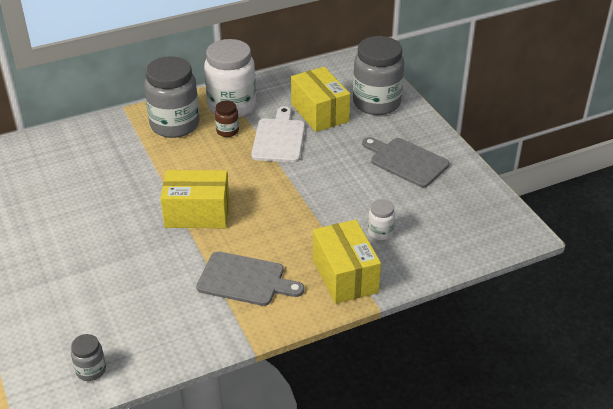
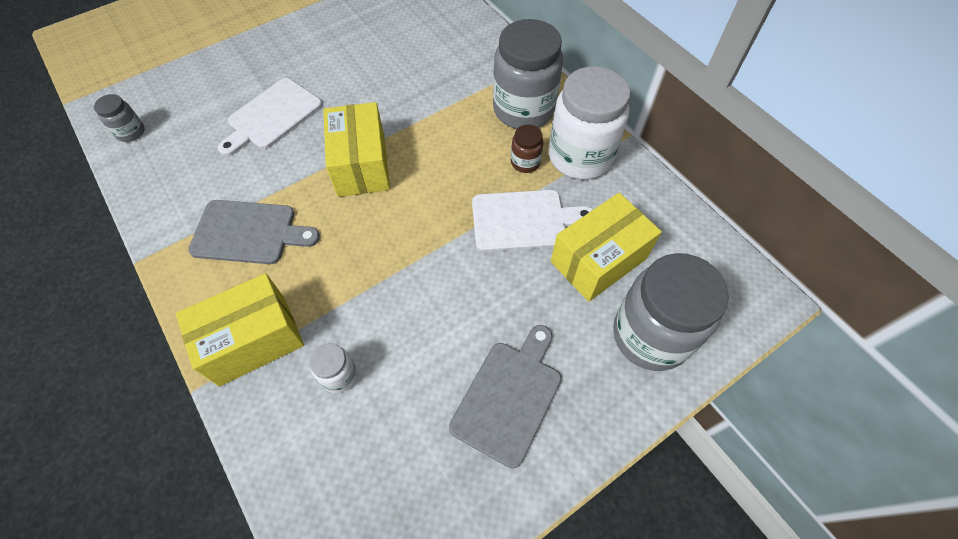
camera: 80 degrees right, 20 degrees up
(116, 267) = (272, 116): none -> white cutting board
(245, 280) = (249, 232): grey cutting board -> grey cutting board turned 90 degrees counterclockwise

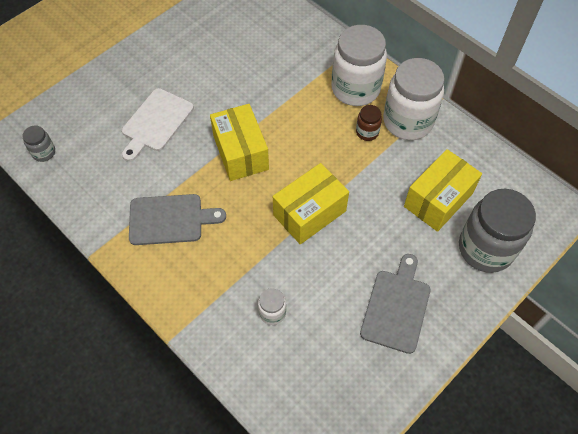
camera: 10 degrees left, 0 degrees up
(253, 340) = (201, 298): yellow box -> yellow box (309, 213)
(523, 109) = (355, 89): grey jar -> white jar
(524, 220) = (377, 178): white cutting board -> none

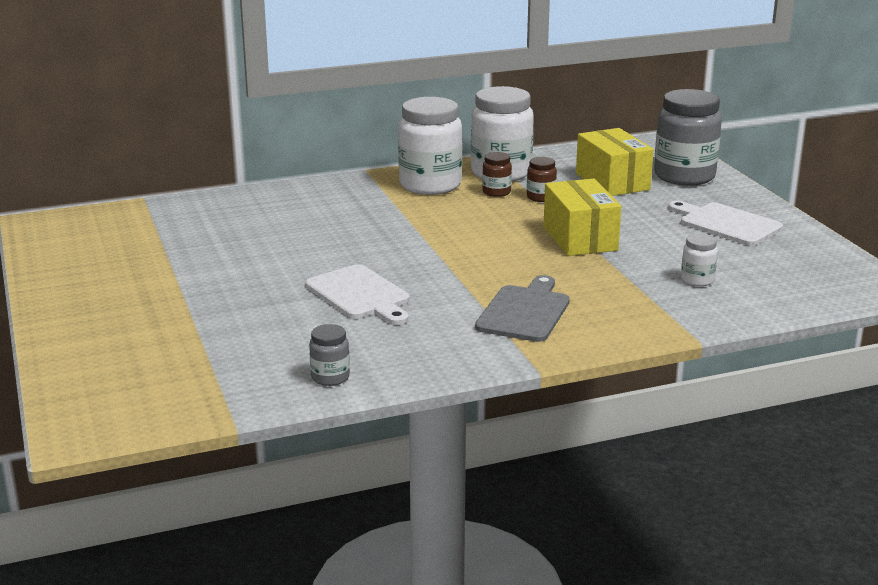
camera: 65 degrees left, 35 degrees down
(240, 153) = (461, 256): yellow box -> none
(374, 163) = (541, 197): none -> brown jar
(396, 307) = (726, 224): grey cutting board -> white cutting board

